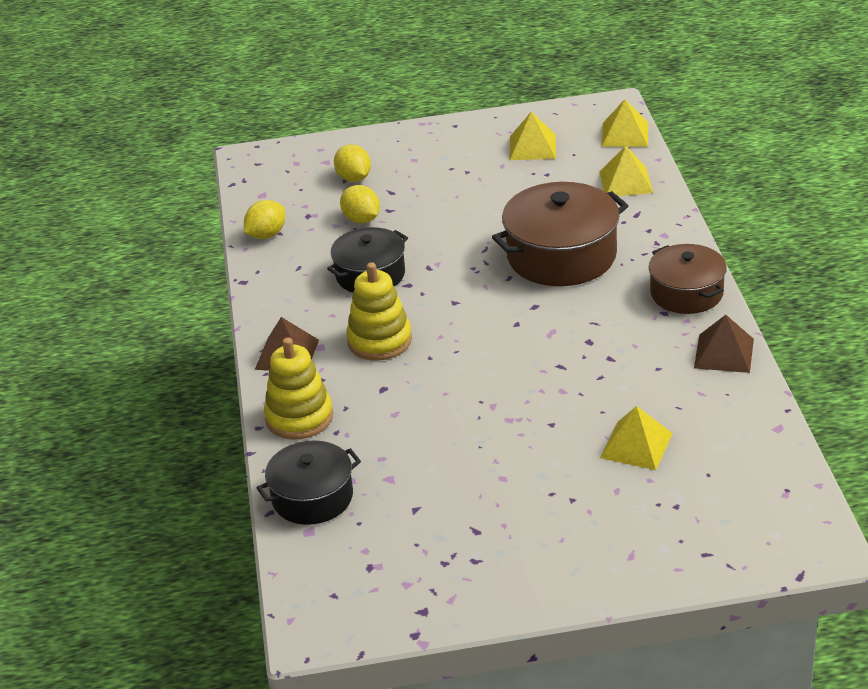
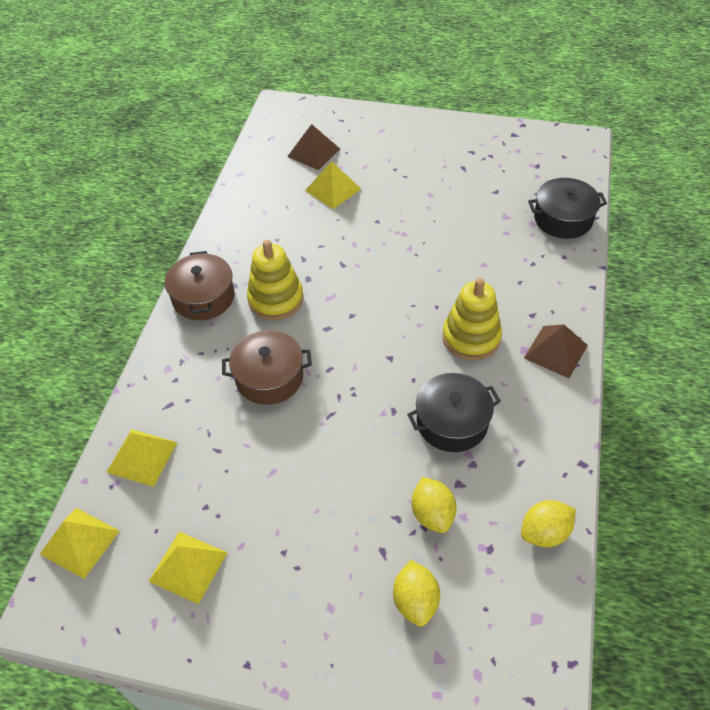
camera: 160 degrees left, 15 degrees up
(299, 417) = (558, 284): yellow stacking toy -> yellow stacking toy (276, 299)
(561, 256) = (269, 377): brown pot -> brown pot, size x0.64
(724, 353) = (224, 236): brown pyramid -> brown pyramid (313, 152)

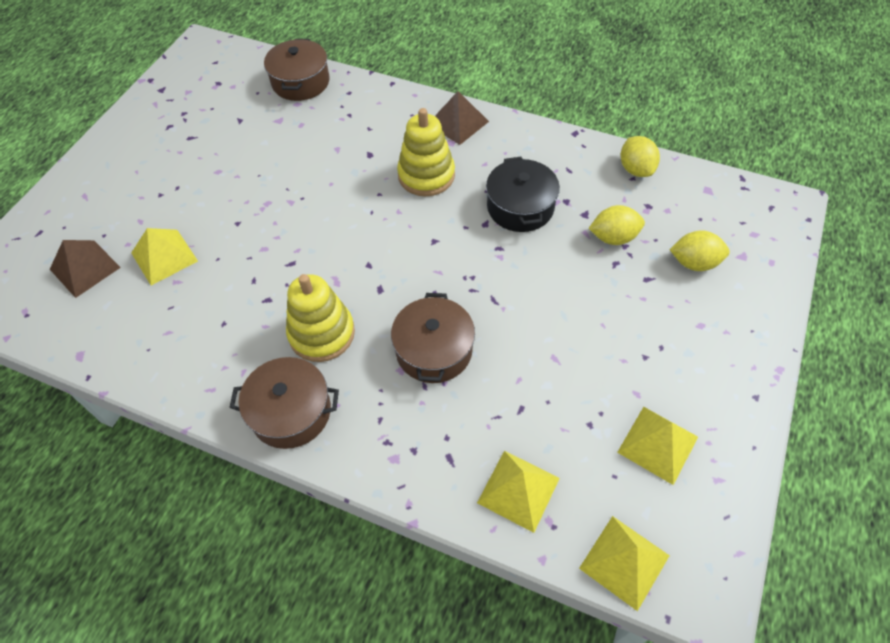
camera: 80 degrees left, 5 degrees up
(563, 219) = (300, 82): black pot -> brown pot

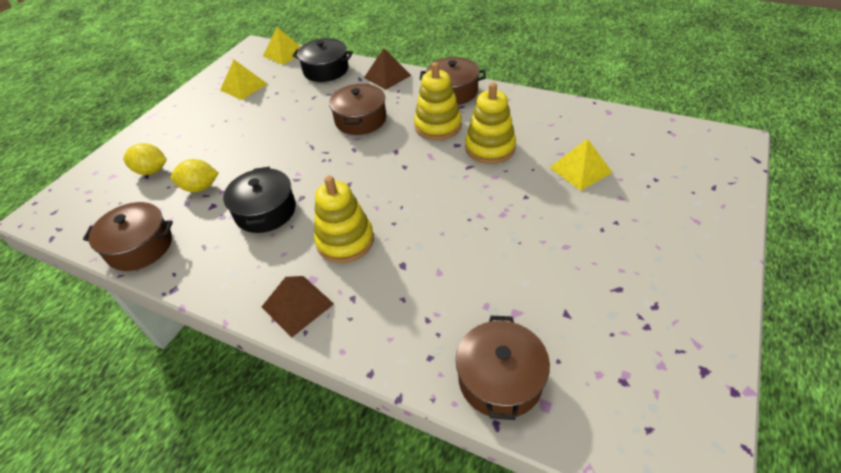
camera: 175 degrees left, 10 degrees down
(85, 268) = (645, 161): brown pyramid -> brown pyramid (387, 76)
(259, 291) = (490, 148): none -> yellow stacking toy
(518, 490) = (326, 70): yellow pyramid -> black pot
(635, 169) = (140, 247): yellow lemon -> brown pot

